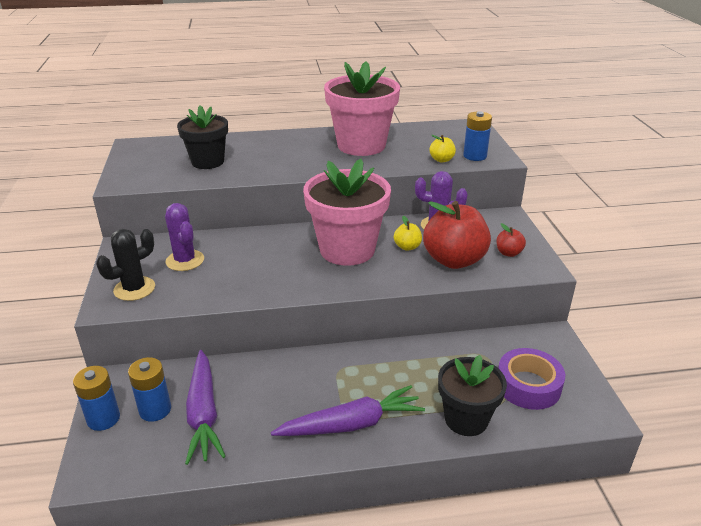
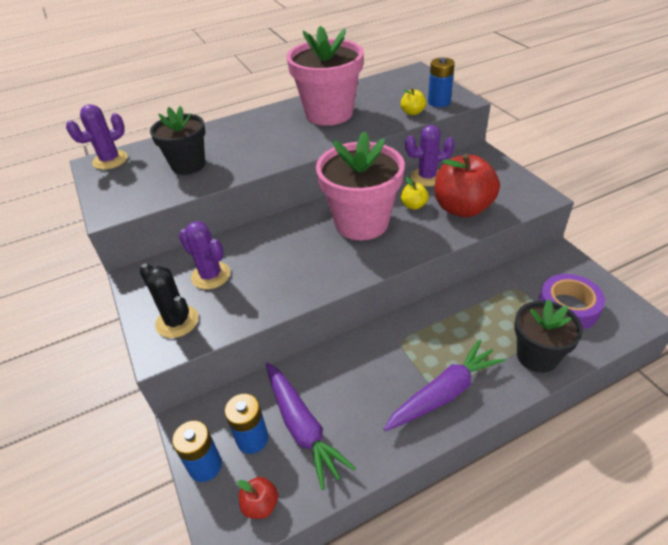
camera: 15 degrees left, 10 degrees up
(134, 289) = (177, 321): black cactus -> black cactus turned 75 degrees counterclockwise
(146, 145) = (110, 160): none -> purple cactus
(508, 253) = (504, 189): red apple -> red apple (260, 505)

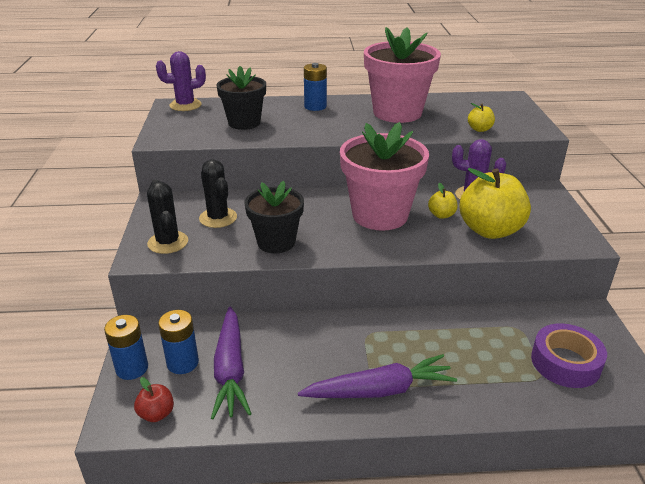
camera: 20 degrees right, 10 degrees down
(211, 275) = (218, 218): purple cactus -> black cactus
(439, 102) = (514, 127): blue battery -> blue battery (315, 106)
(462, 208) = (490, 230): red apple -> yellow apple
(537, 356) = (499, 393): black flower pot -> black flower pot (276, 242)

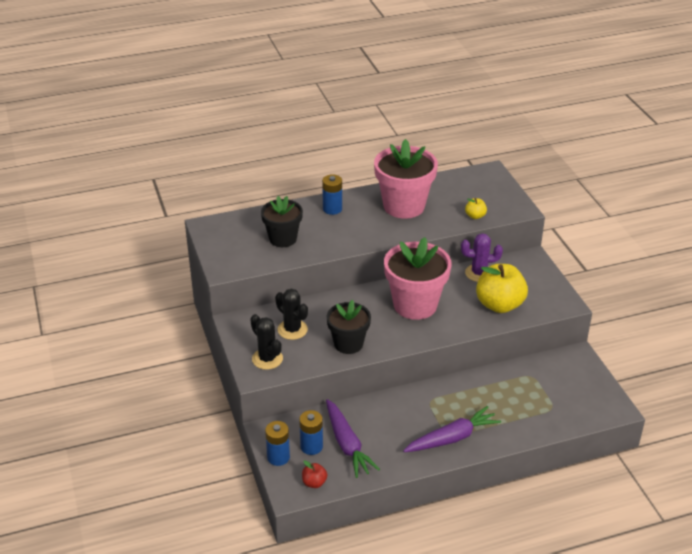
camera: 15 degrees left, 5 degrees up
(185, 105) = (219, 225): purple cactus -> none
(441, 215) = (461, 297): yellow apple -> none
(565, 362) = (566, 395): purple tape -> none

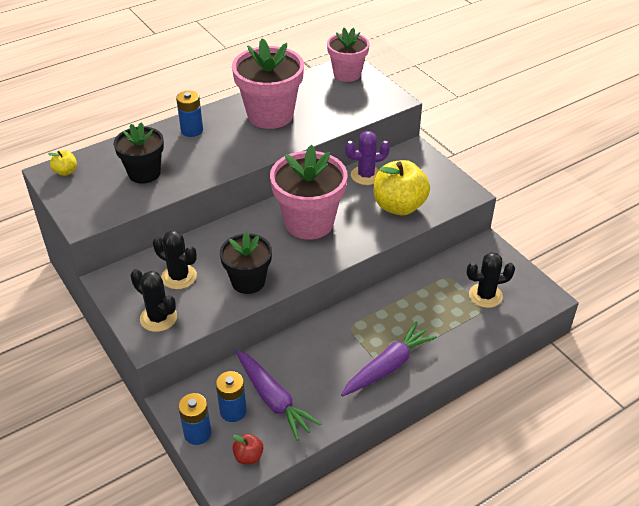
camera: 15 degrees left, 5 degrees up
(475, 216) = (350, 114): yellow apple -> yellow apple (66, 171)
(485, 179) = (347, 74): none -> pink flower pot
(560, 397) = (485, 295): none -> black cactus

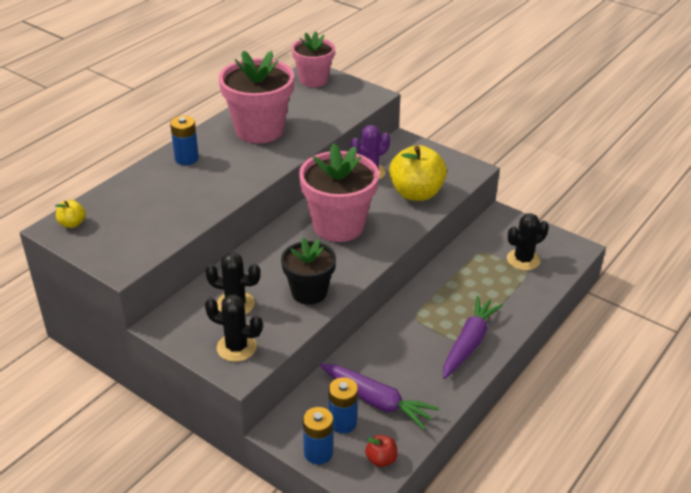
camera: 20 degrees left, 5 degrees down
(144, 173) = (160, 208): black flower pot -> none

